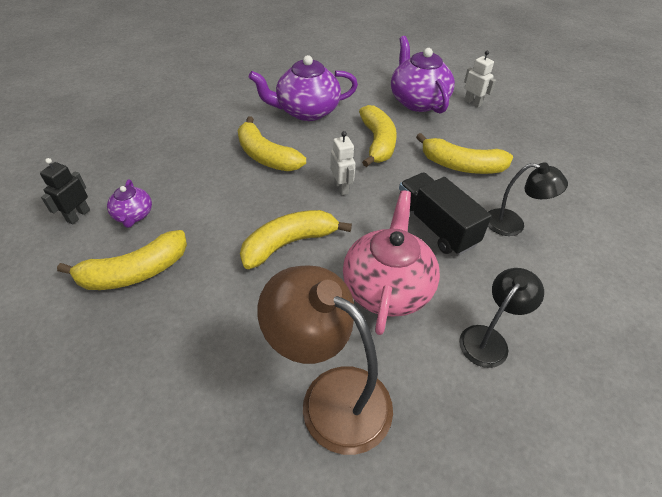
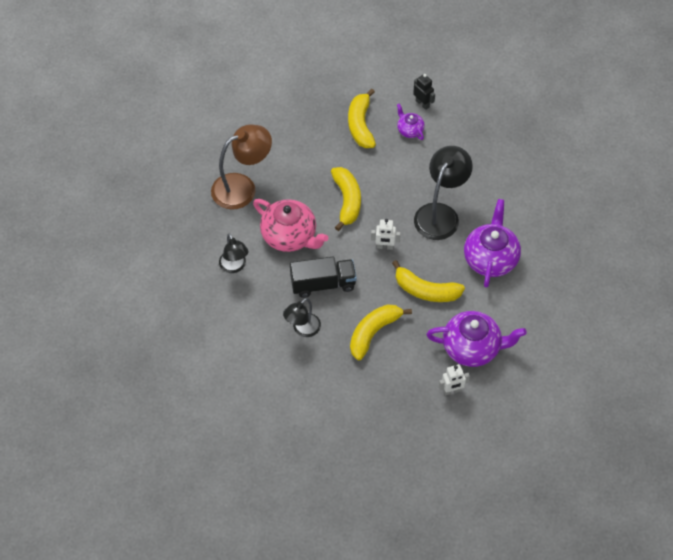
camera: 115 degrees right, 10 degrees up
(133, 215) = (409, 130): purple teapot -> purple teapot turned 45 degrees clockwise
(266, 156) = (440, 214): yellow banana -> black lamp

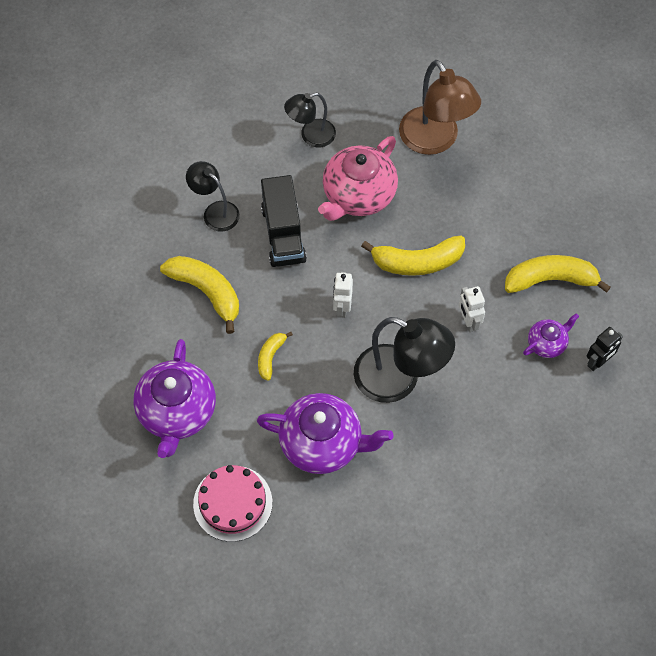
camera: 90 degrees right, 5 degrees up
(426, 290) = (270, 357): yellow banana -> yellow banana, size x0.54
(452, 391) = (113, 384): white robot -> white robot (468, 322)
(538, 311) = (232, 503): none -> pink cake

